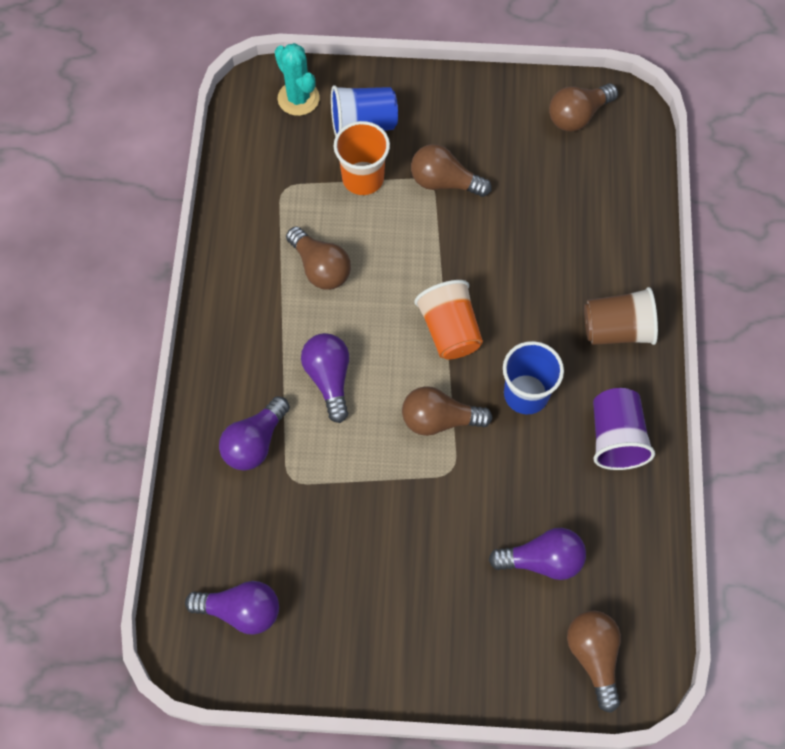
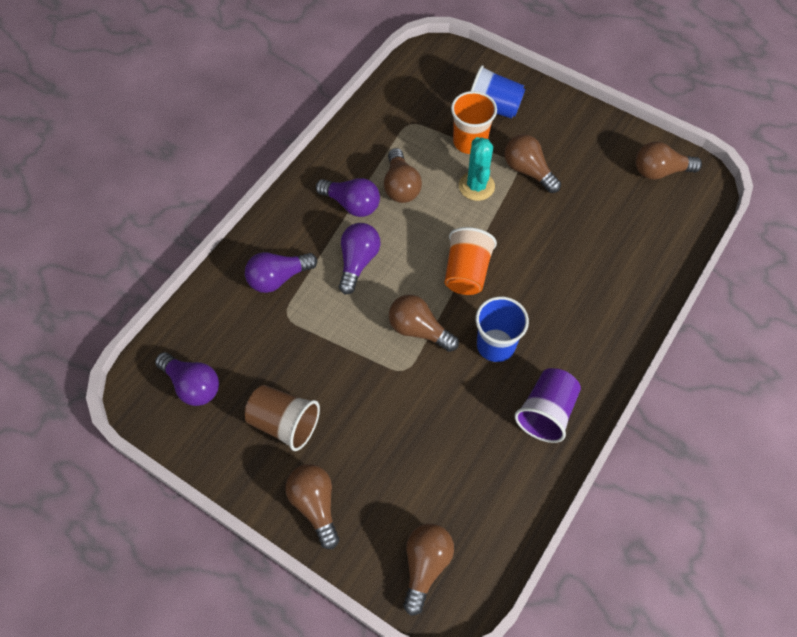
camera: 30 degrees right, 5 degrees down
(298, 98) = (458, 71): turquoise cactus -> turquoise cactus (476, 186)
(451, 660) = (315, 505): none -> brown light bulb
(542, 560) = (431, 471): purple light bulb -> purple light bulb (352, 204)
(617, 329) = (597, 335): brown cup -> brown cup (284, 423)

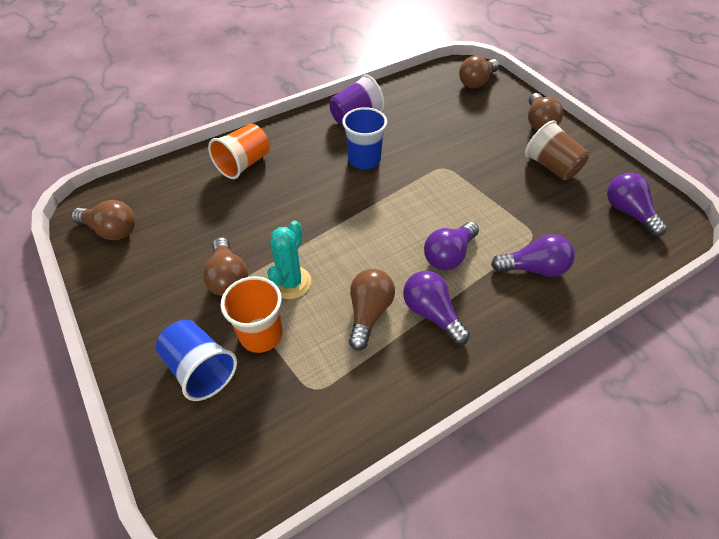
camera: 155 degrees left, 10 degrees down
(419, 330) = (419, 188): brown light bulb -> none
(466, 272) = (353, 213): orange cup -> orange cup (244, 164)

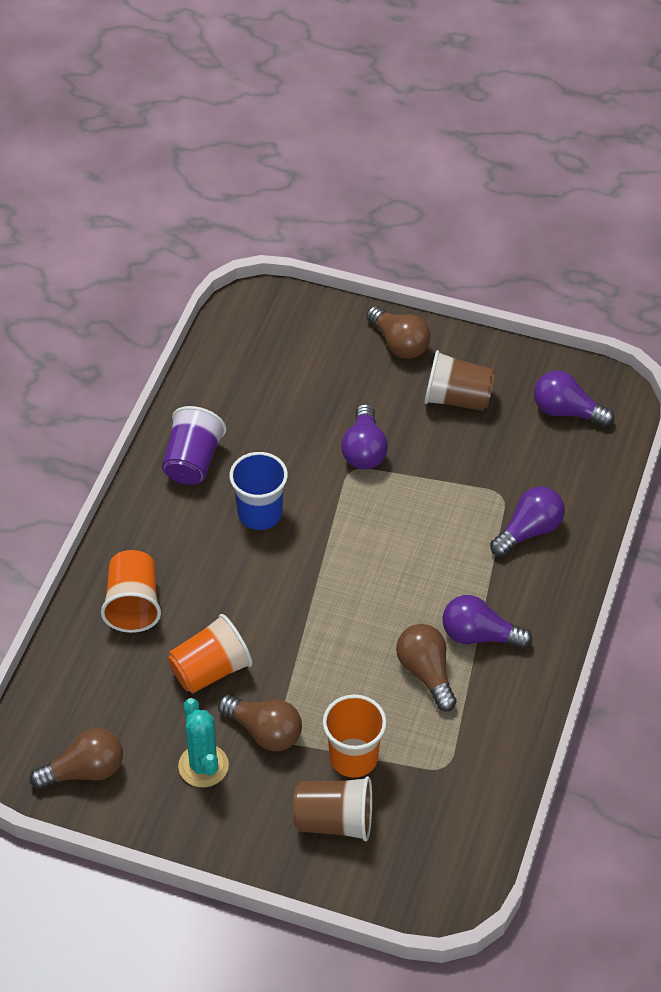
camera: 40 degrees left, 0 degrees up
(200, 369) = (334, 821): blue cup -> brown cup
(241, 222) = (210, 670): none -> orange cup
(290, 282) = (328, 695): turquoise cactus -> turquoise cactus (203, 766)
(449, 255) = (444, 568): purple light bulb -> purple light bulb (364, 450)
(476, 82) = (282, 322): brown light bulb -> none

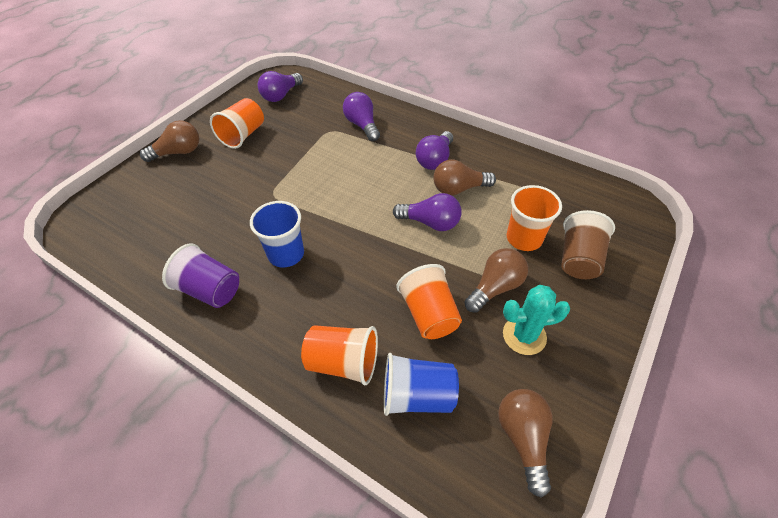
camera: 75 degrees left, 0 degrees up
(110, 675) = (417, 395): none -> blue cup
(364, 450) = (259, 185): purple light bulb -> purple light bulb (430, 223)
(457, 399) = (243, 135): brown cup -> orange cup

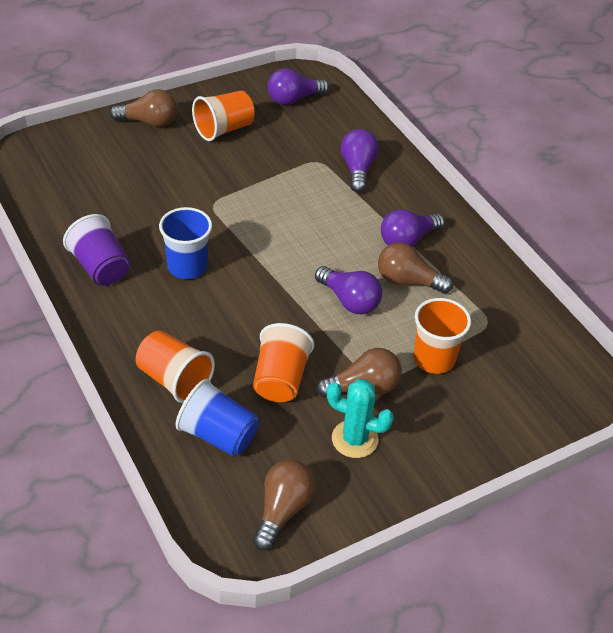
camera: 25 degrees right, 5 degrees down
(578, 259) = (474, 403): brown cup -> none

